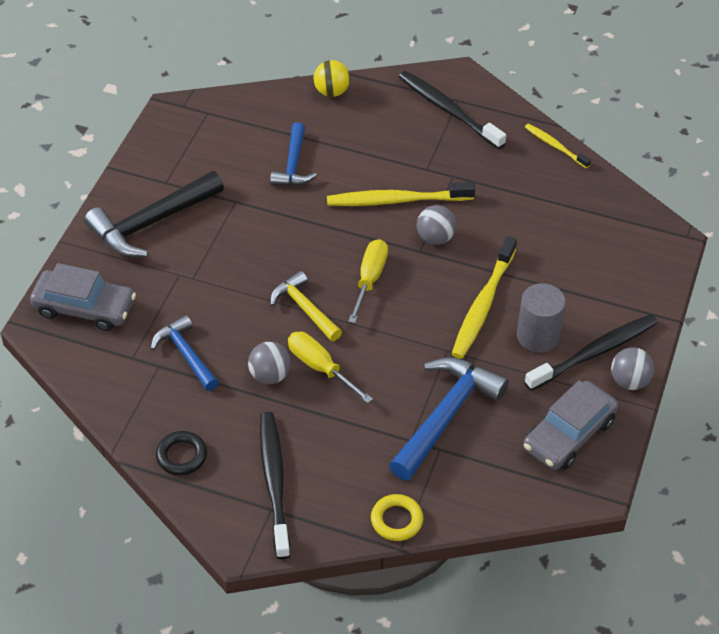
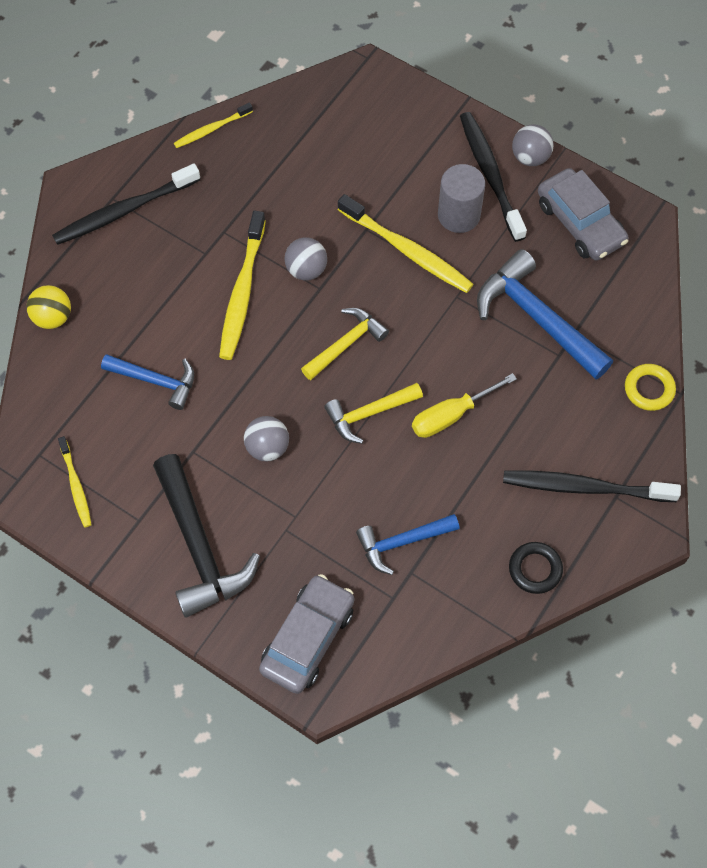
camera: 75 degrees left, 15 degrees up
(186, 139) = (76, 486): none -> yellow toothbrush
(270, 375) = (450, 465): grey ball -> grey ball (267, 447)
(369, 279) = (346, 344): yellow screwdriver -> yellow hammer

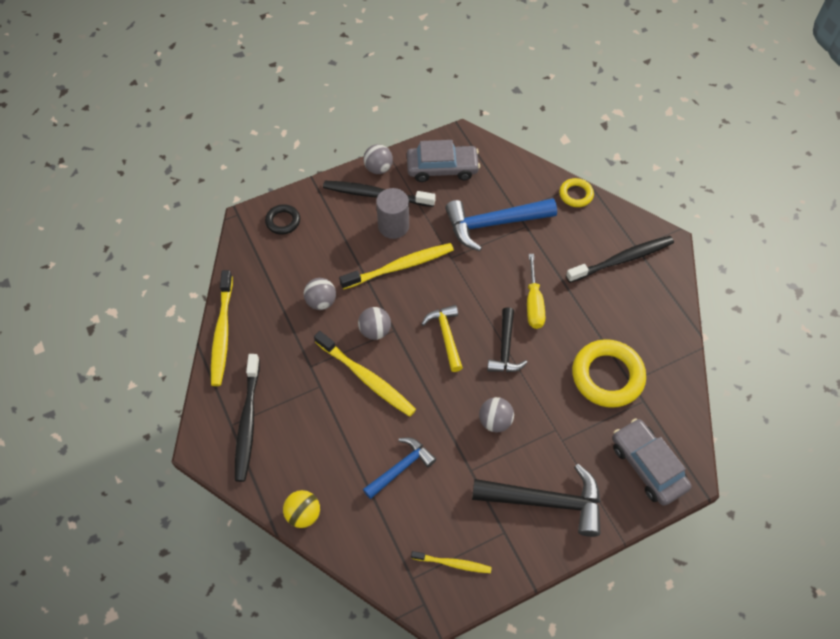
camera: 60 degrees left, 5 degrees down
(211, 129) = (222, 333): yellow toothbrush -> yellow toothbrush, size x1.77
(309, 198) = (321, 302): none -> grey ball
(369, 414) = (505, 348): yellow hammer -> black hammer
(402, 542) = (607, 376): blue hammer -> yellow ring
(535, 569) = (663, 313): black ring -> black ring (283, 221)
(584, 487) = (622, 259): black toothbrush -> black toothbrush turned 150 degrees counterclockwise

